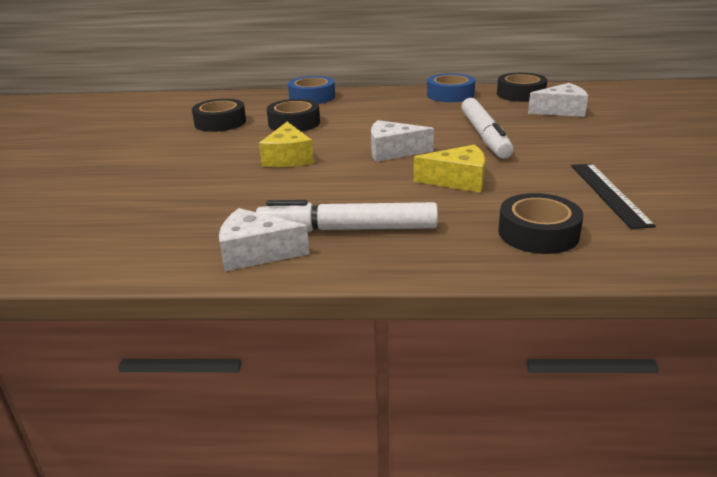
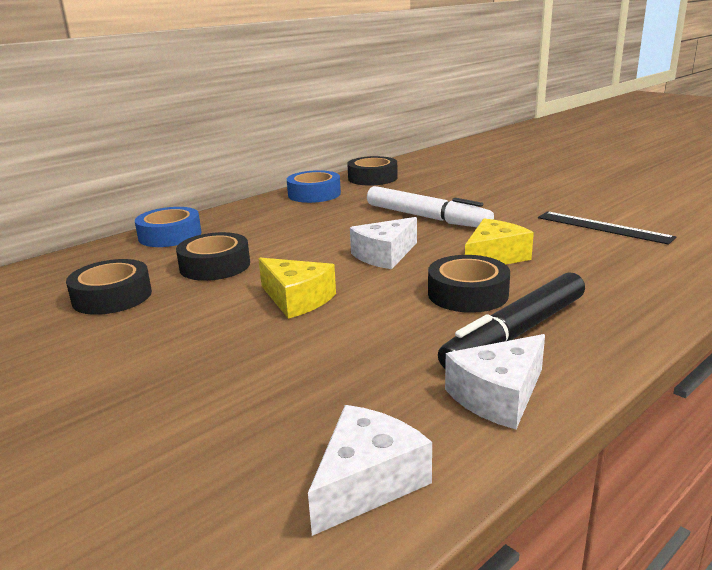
camera: 45 degrees left, 5 degrees down
(347, 229) = (516, 333): white marker -> black marker
(538, 233) = (635, 271): black tape -> black tape (467, 294)
(561, 110) = (433, 182): white cheese -> white cheese (367, 482)

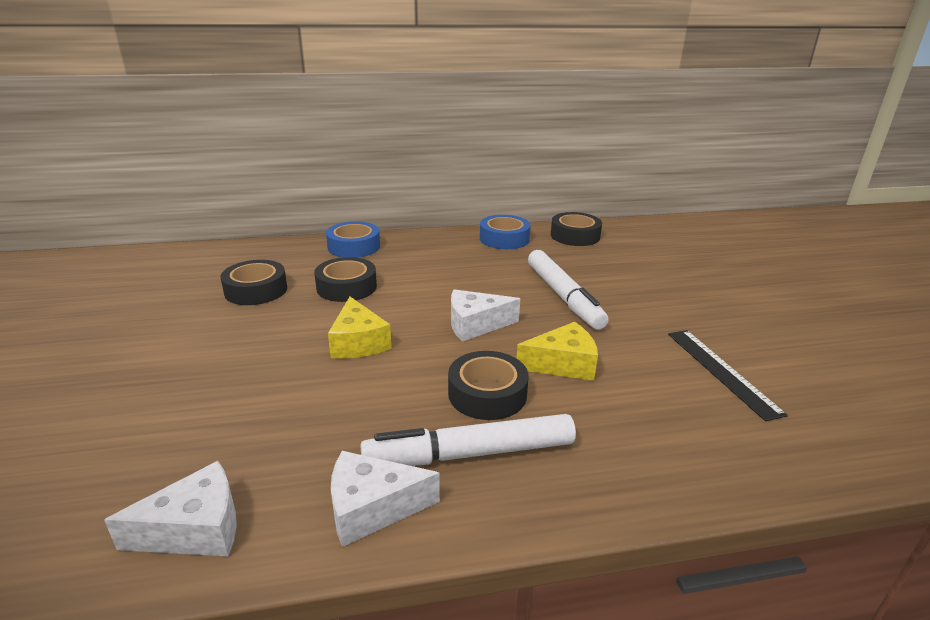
camera: 30 degrees right, 5 degrees up
(516, 333) = (470, 454): black marker -> white marker

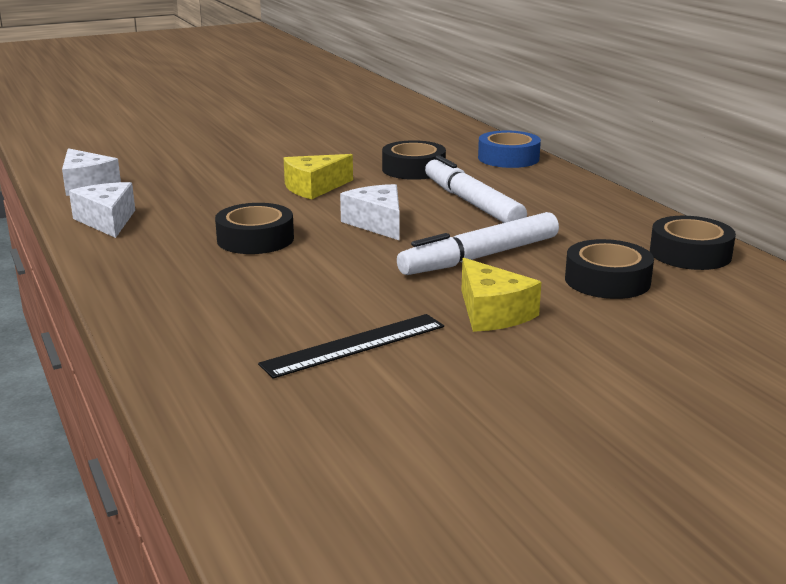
camera: 75 degrees right, 5 degrees down
(256, 290) = (380, 144): black tape -> black tape (607, 280)
(470, 454) = (170, 241): white marker -> white marker (471, 203)
(504, 239) = (620, 216): blue tape -> none
(562, 364) = (323, 264): yellow cheese -> yellow cheese (492, 313)

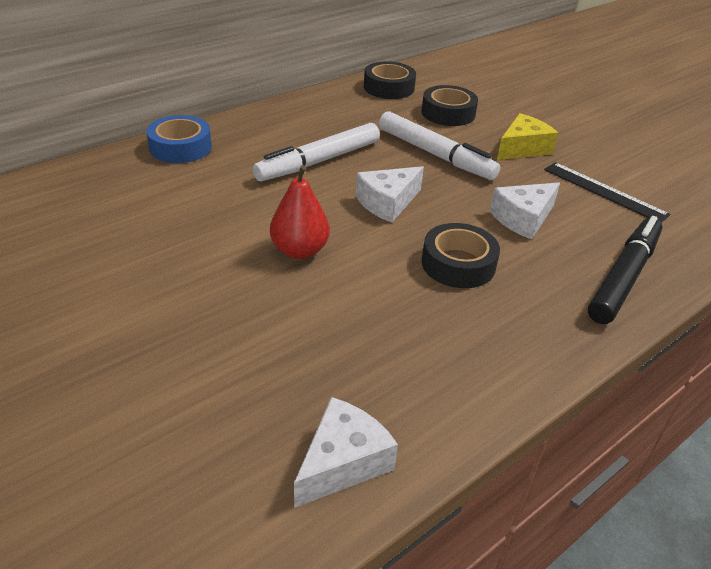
camera: 105 degrees left, 15 degrees up
(107, 221) = (464, 388): white cheese -> white cheese (523, 219)
(175, 311) = (623, 277): none -> black marker
(314, 188) = (299, 251): yellow cheese -> red pear
(413, 169) = (224, 196): black tape -> none

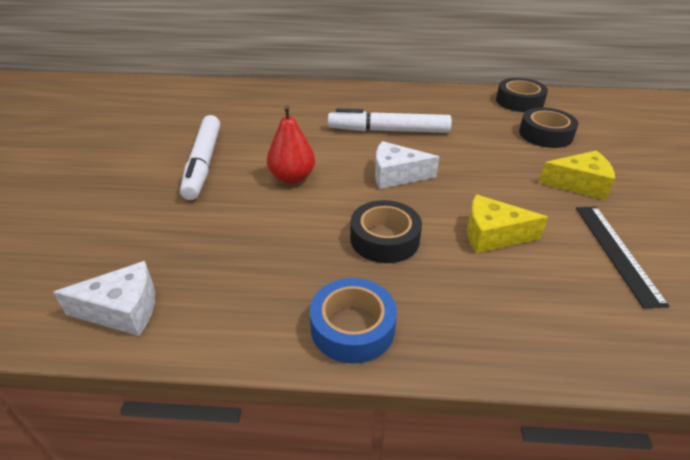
camera: 45 degrees right, 0 degrees up
(180, 147) = (316, 92): blue tape -> blue tape (352, 327)
(435, 154) = (487, 159): white marker -> white marker (203, 163)
(523, 219) = (493, 235): white cheese -> yellow cheese
(623, 277) = (522, 328): black marker -> none

